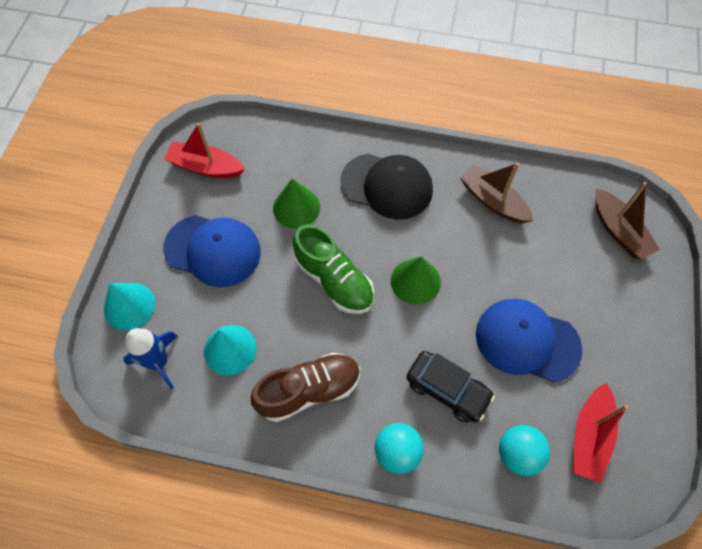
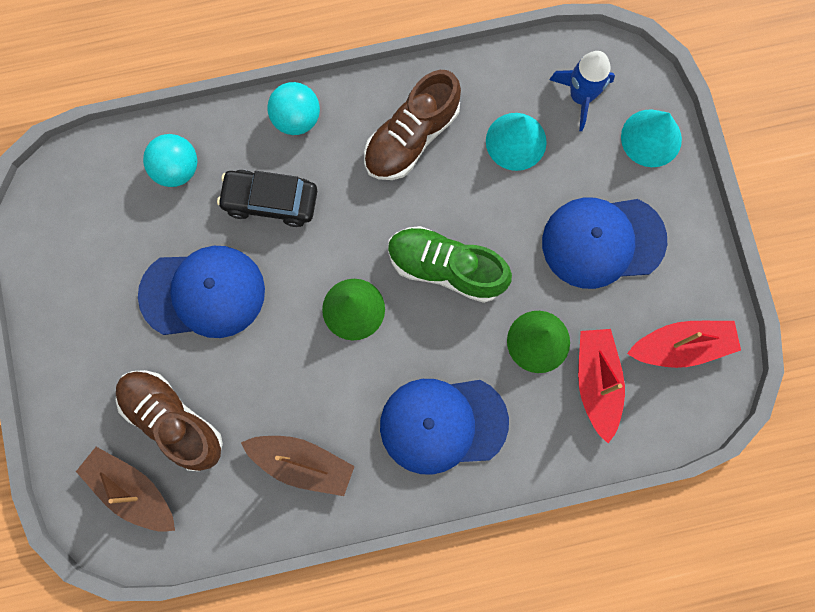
camera: 155 degrees right, 15 degrees up
(387, 186) = (443, 424): black cap -> blue cap
(577, 262) = (173, 421): none -> brown shoe
(589, 436) = (109, 217): red boat -> red boat (597, 382)

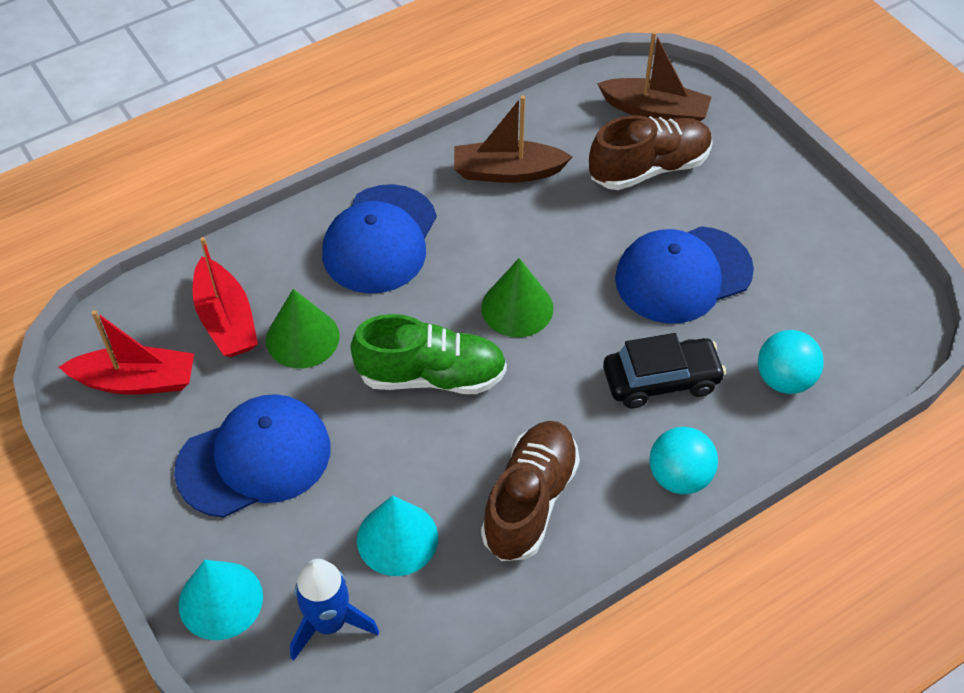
camera: 160 degrees right, 25 degrees down
(173, 421) = (649, 168): brown shoe -> brown shoe turned 45 degrees counterclockwise
(443, 424) = (380, 239): blue cap -> blue cap turned 135 degrees clockwise
(681, 346) = (136, 381): red boat -> red boat turned 150 degrees counterclockwise

